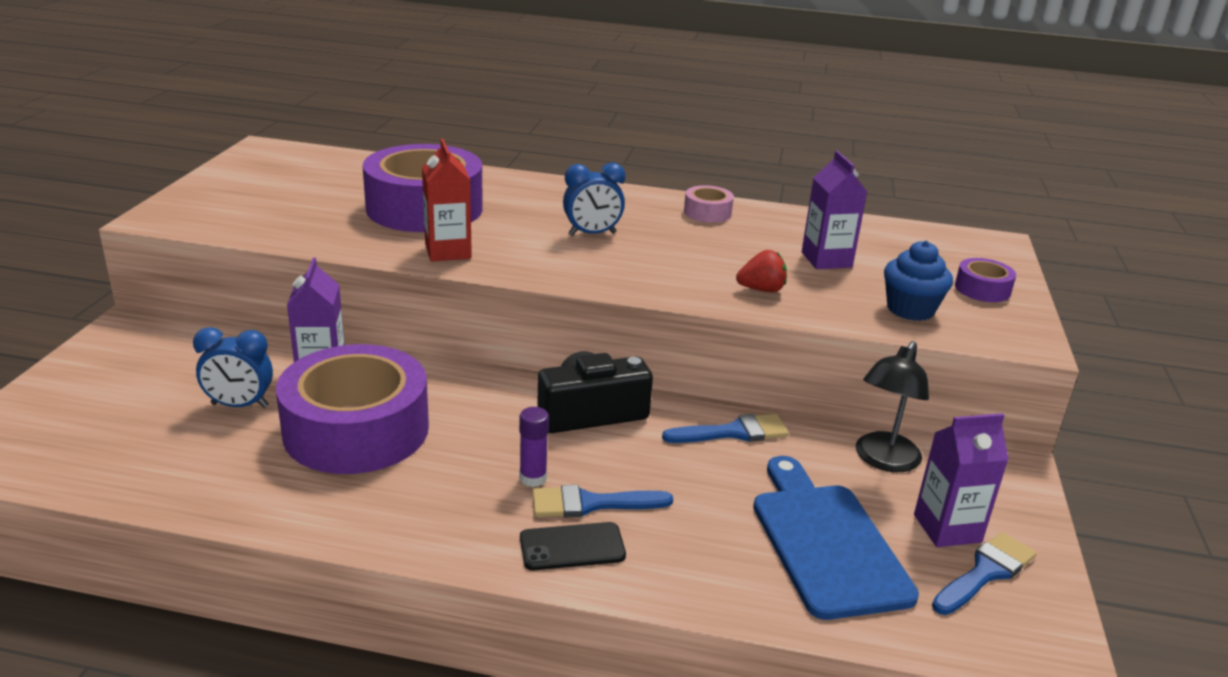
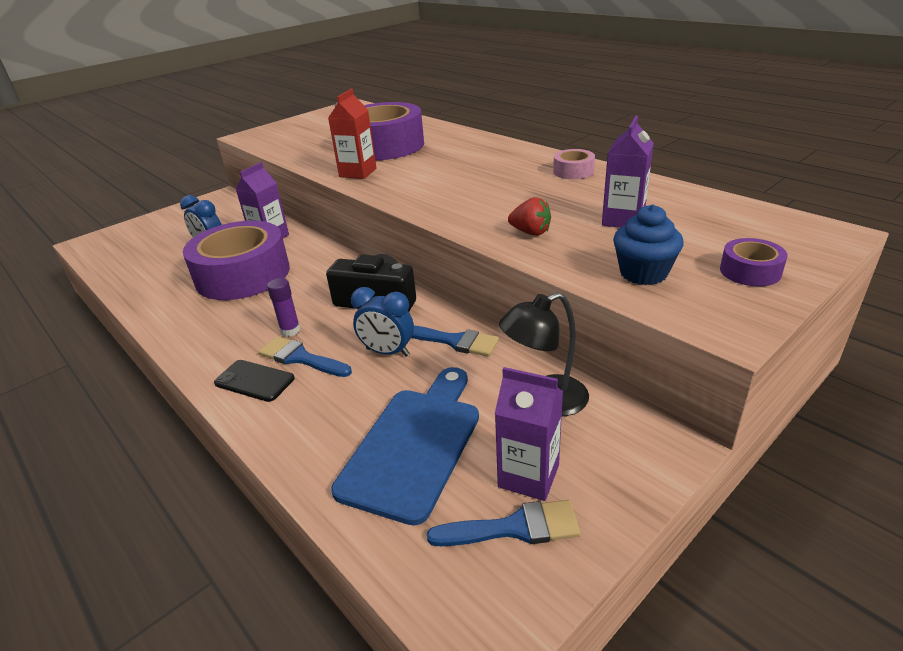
camera: 40 degrees right, 5 degrees up
(592, 234) = (463, 175): blue clock -> blue clock (387, 352)

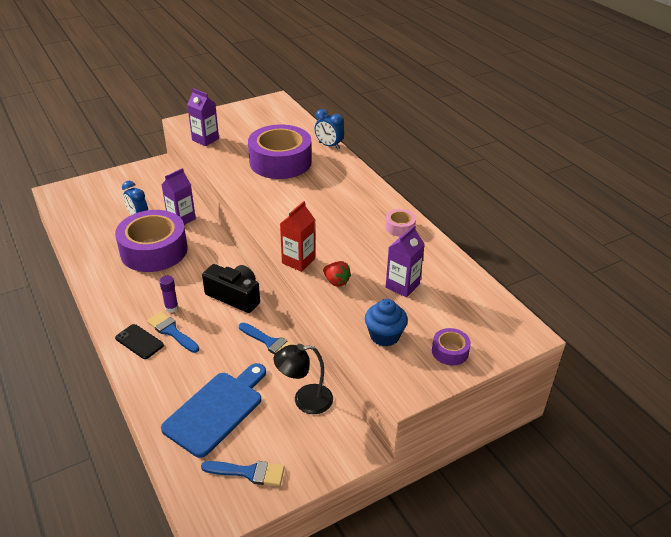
camera: 10 degrees right, 5 degrees up
(358, 173) = (249, 189): red carton -> red carton (298, 261)
(387, 352) = (226, 340): blue clock -> blue clock (329, 146)
(528, 476) = (271, 445): purple carton -> purple carton (205, 139)

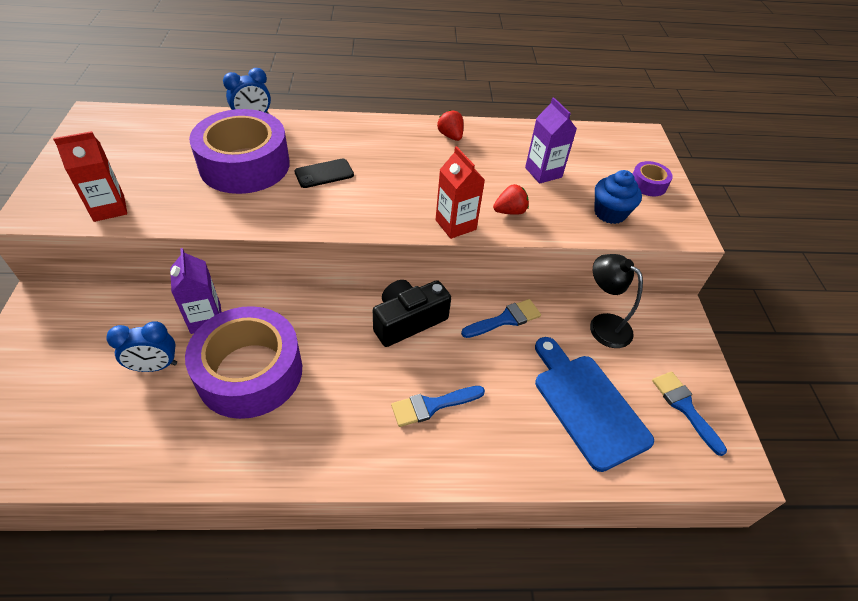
camera: 65 degrees left, 10 degrees up
(139, 342) = (431, 448): black phone -> black phone (324, 174)
(171, 308) = (387, 391): purple glue stick -> none
(205, 139) = (109, 208): purple carton -> red carton
(249, 472) = (684, 407): blue brush -> blue brush turned 60 degrees counterclockwise
(305, 400) = (603, 324): black lamp -> black lamp turned 120 degrees clockwise
(399, 227) = (450, 136): pink tape -> red strawberry

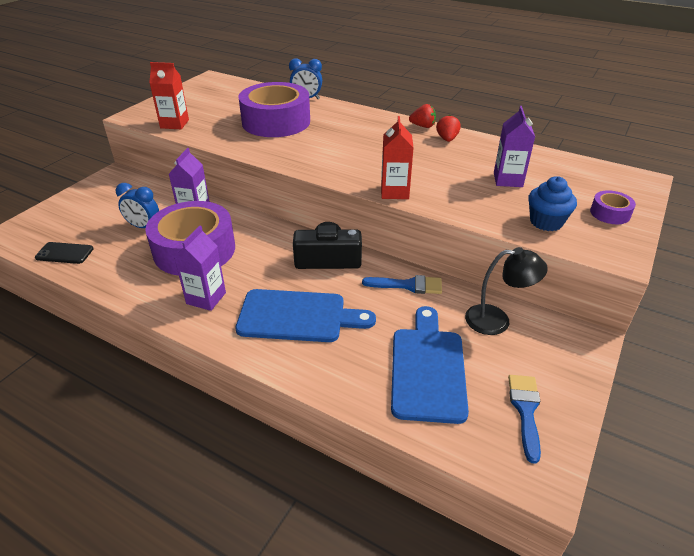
camera: 35 degrees right, 10 degrees down
(318, 430) = (206, 298): none -> purple carton
(324, 174) = (325, 138): black phone -> black phone (64, 253)
(432, 405) = (297, 316): blue brush -> blue cutting board
(510, 211) = (450, 196): red strawberry -> red strawberry (423, 126)
(603, 324) = (497, 320): black lamp -> black lamp turned 105 degrees clockwise

